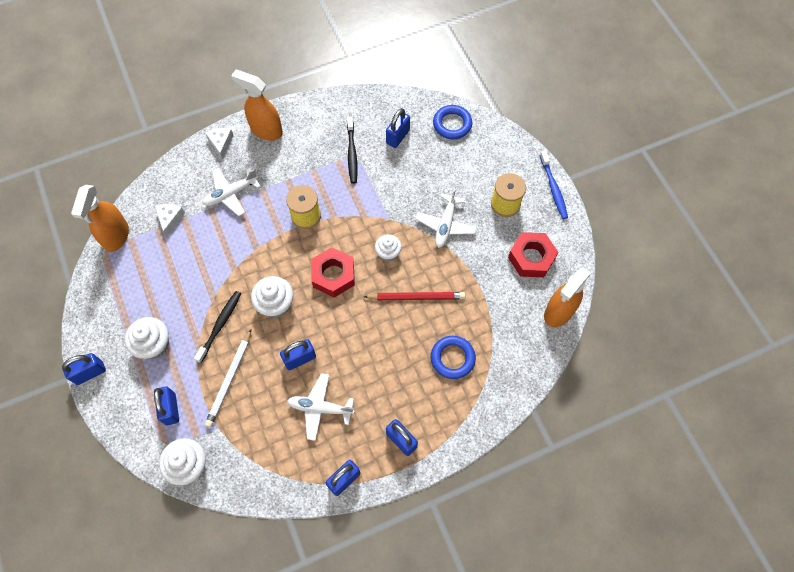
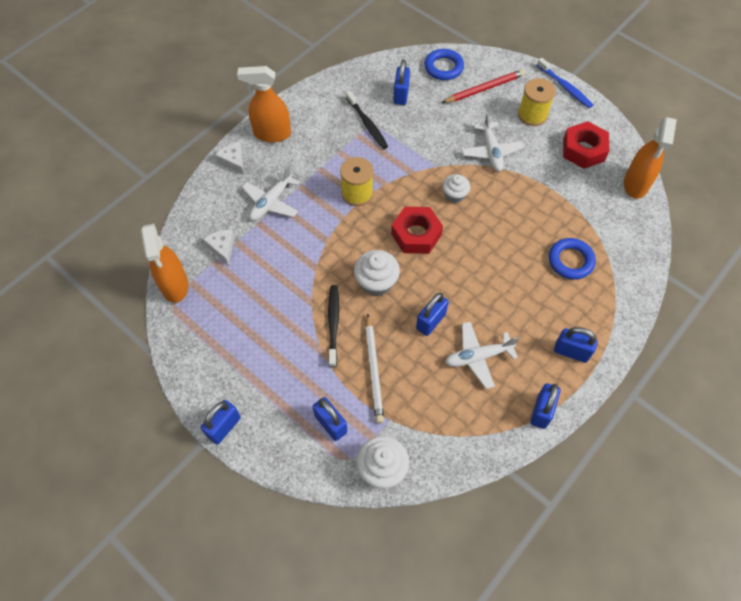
camera: 25 degrees left, 5 degrees down
(154, 344) = (276, 371): white cupcake -> none
(416, 297) = (504, 222): red pencil -> red pencil (484, 89)

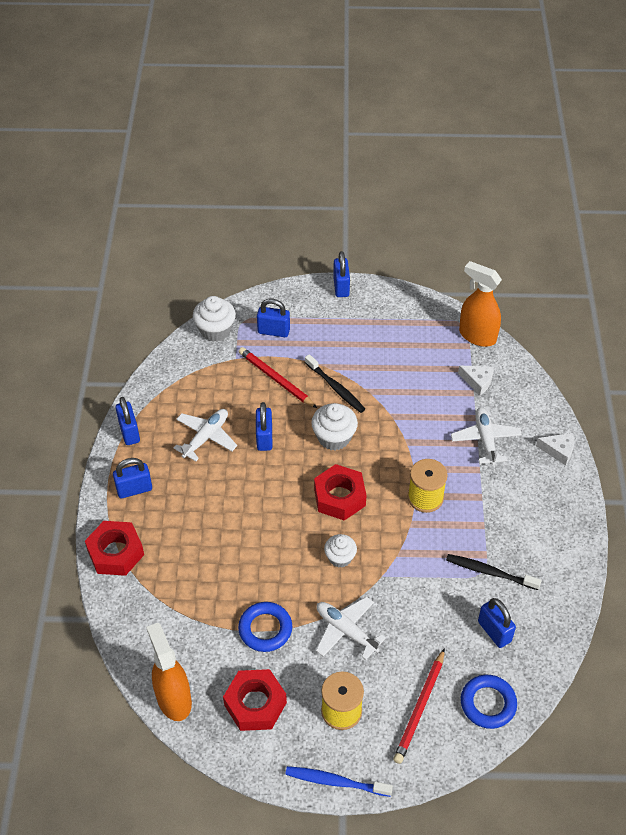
camera: 140 degrees right, 10 degrees down
(272, 134) = (560, 498): orange spray bottle -> none
(373, 369) = (276, 379): white pencil -> red pencil
(570, 261) = (186, 567): blue ring -> blue ring (265, 629)
(618, 308) = (116, 553): none -> red nut

